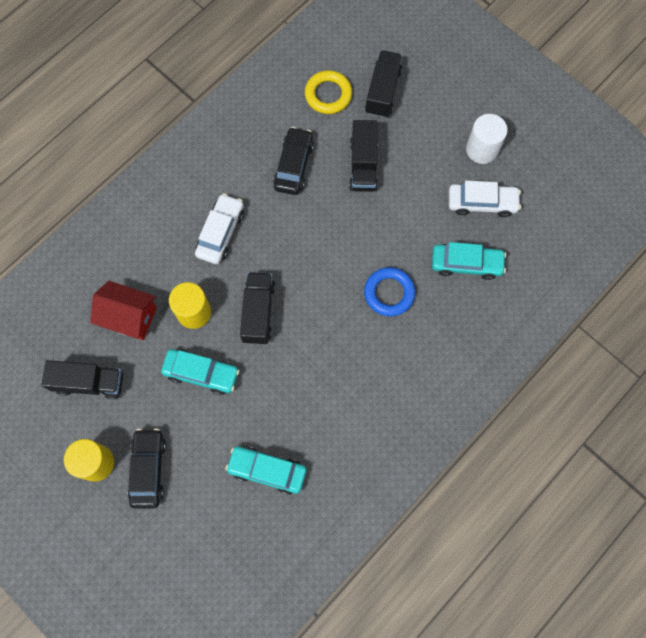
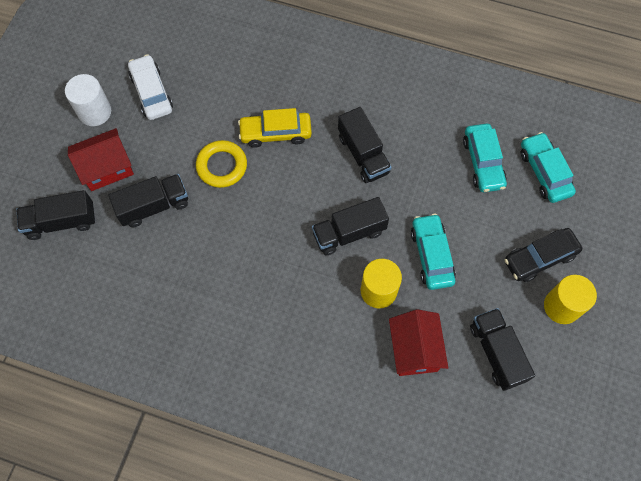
camera: 115 degrees left, 5 degrees down
(221, 233) = (286, 305): white car -> none
(294, 166) = (181, 270): black car -> none
(328, 95) = (84, 272): yellow ring -> yellow ring (222, 166)
(329, 361) = (363, 154): none -> black truck
(389, 293) = (275, 133): blue ring -> yellow car
(418, 141) = (107, 168): none -> red house
(466, 264) = (218, 84): turquoise car -> turquoise car (544, 172)

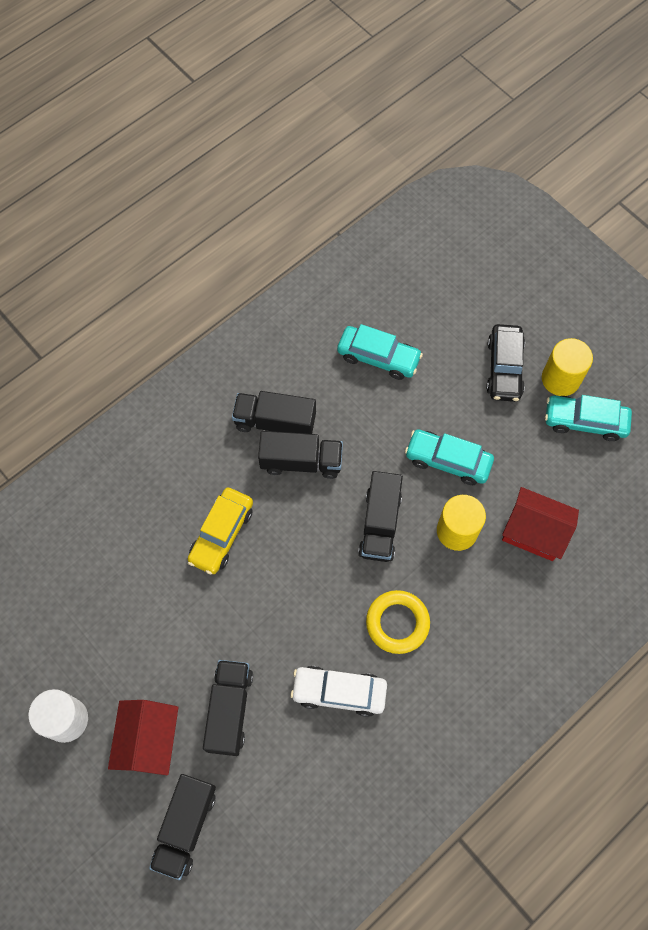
camera: 60 degrees left, 0 degrees up
(152, 92) = (84, 641): white car -> white car (339, 692)
(222, 166) = (226, 611): yellow ring -> yellow ring (397, 623)
(496, 353) = (575, 461): black truck -> black truck (275, 422)
(544, 172) = (421, 311): turquoise car -> turquoise car (585, 421)

